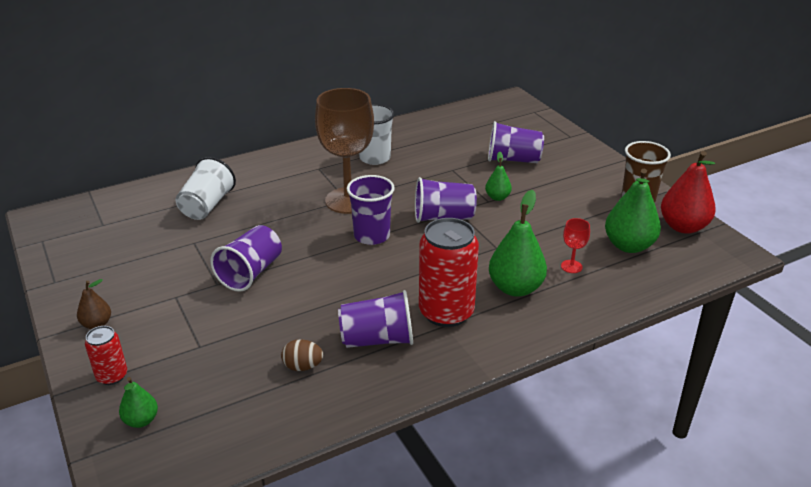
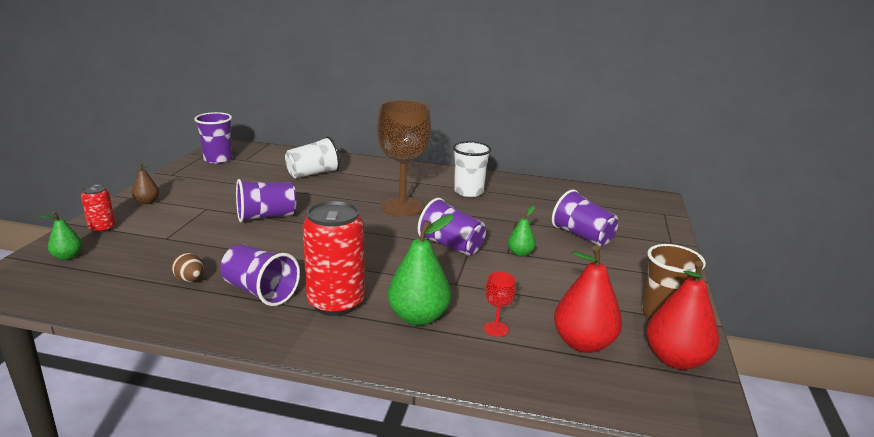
camera: 40 degrees right, 10 degrees down
(372, 236) = (378, 233): purple cup -> purple cup (218, 159)
(628, 246) = (583, 343): green pear -> red pear

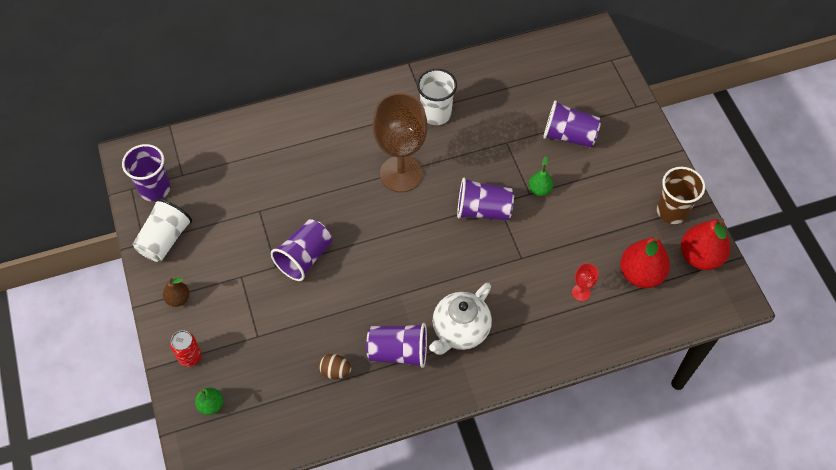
camera: 30 degrees left, 35 degrees up
(313, 174) = (273, 162): white cup -> white cup (165, 239)
(336, 303) = (460, 330): red can -> white teapot
(418, 317) = (525, 311): green pear -> none

